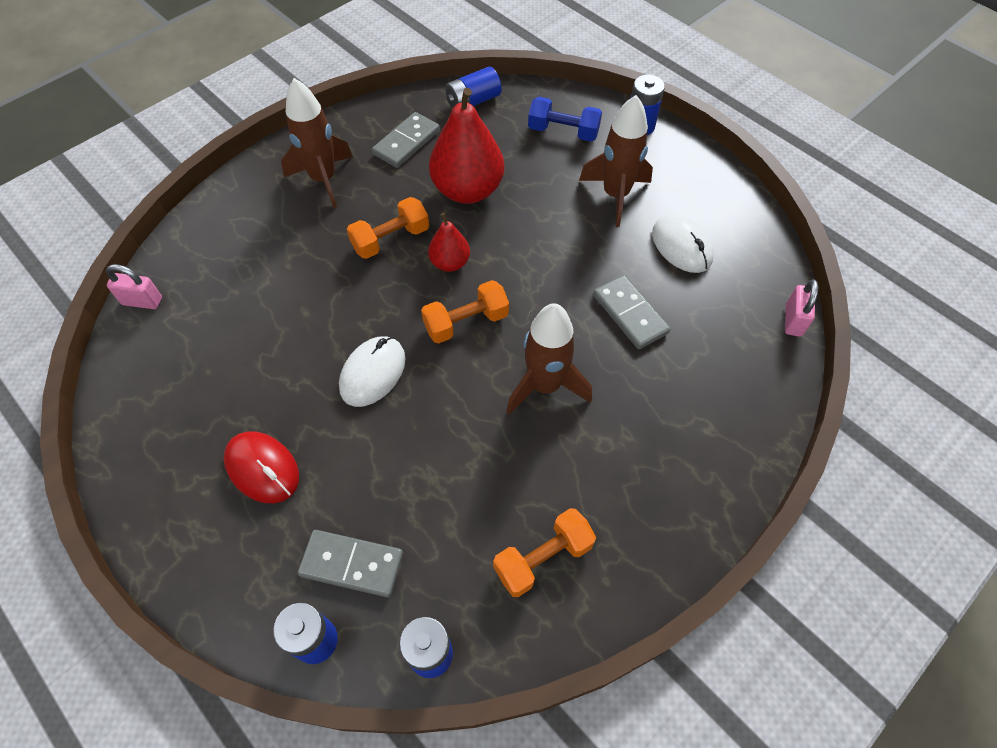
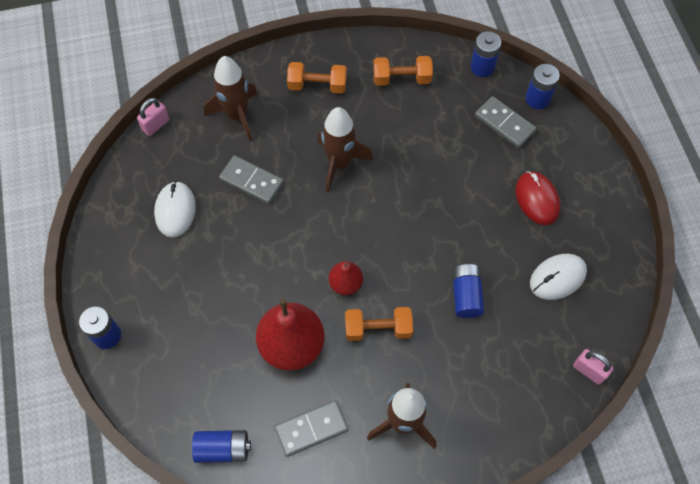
camera: 150 degrees left, 5 degrees up
(310, 312) = (466, 295): none -> blue battery
(373, 373) = (443, 226): white mouse -> white mouse (557, 277)
(466, 322) = (362, 231): orange dumbbell -> orange dumbbell (317, 85)
(563, 132) = (173, 365): blue dumbbell -> none
(615, 195) = (184, 277): brown rocket -> brown rocket (237, 115)
(630, 314) = (251, 181): grey domino -> grey domino turned 60 degrees counterclockwise

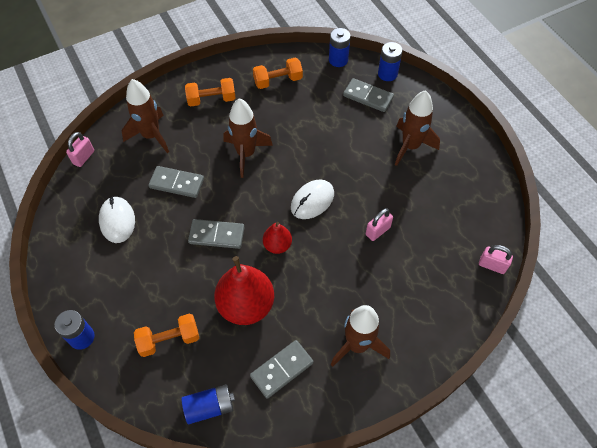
camera: 15 degrees left, 5 degrees down
(280, 255) = (216, 235): none -> grey domino
(378, 329) = (314, 274): orange dumbbell -> orange dumbbell (169, 340)
(466, 295) = (377, 231): blue battery -> pink padlock
(537, 199) = (410, 146): red mouse -> brown rocket
(557, 277) = (445, 201): white mouse -> white mouse (312, 200)

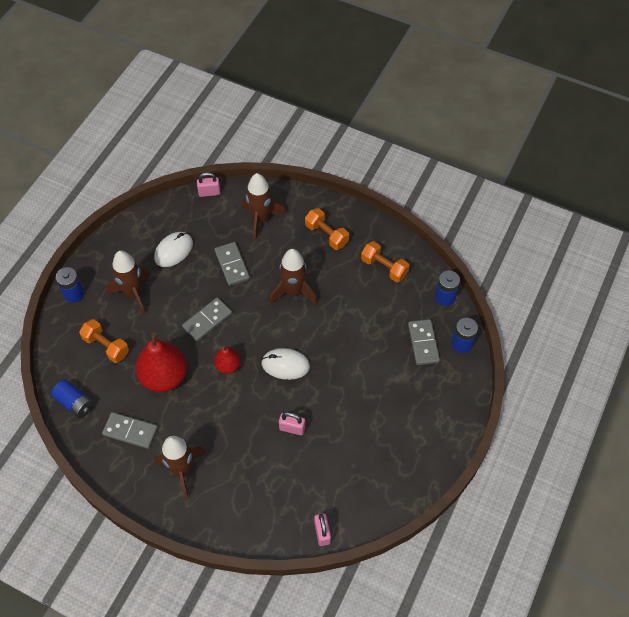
camera: 55 degrees right, 0 degrees up
(216, 235) = (207, 320): grey domino -> grey domino turned 75 degrees clockwise
(410, 146) = (396, 405): brown rocket -> brown rocket (133, 294)

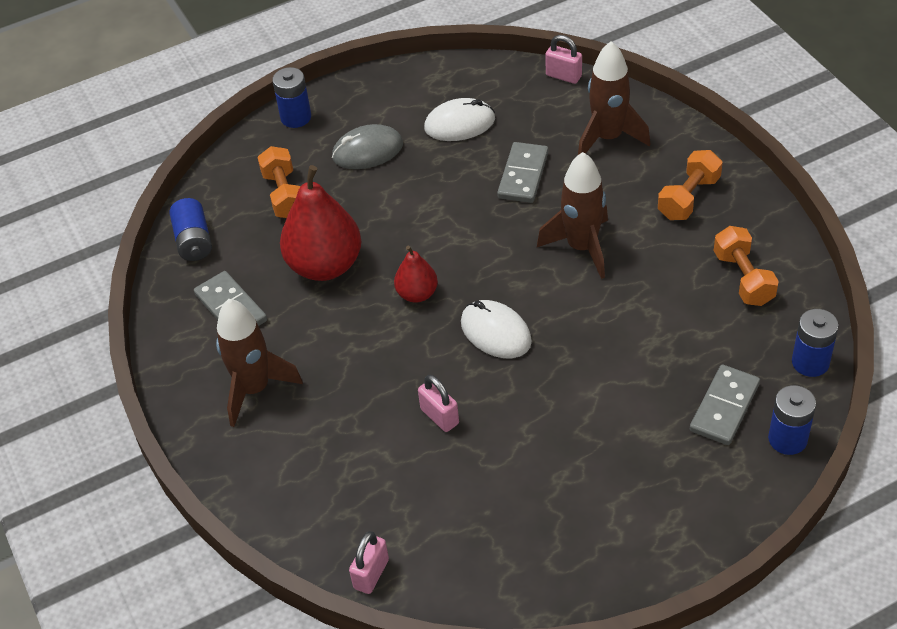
camera: 40 degrees right, 10 degrees down
(133, 294) = (367, 151): brown rocket -> grey mouse
(207, 320) = (435, 226): grey domino -> none
(326, 235) = (688, 197): orange dumbbell -> orange dumbbell turned 45 degrees clockwise

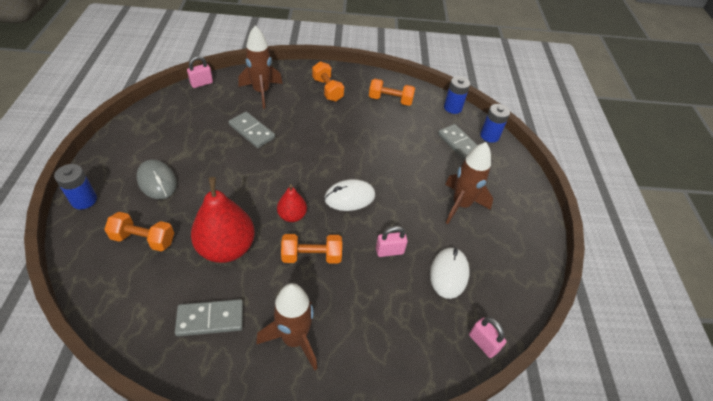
camera: 70 degrees left, 0 degrees up
(193, 241) = (125, 313): blue battery -> none
(367, 151) = (157, 181): grey mouse -> grey mouse turned 45 degrees counterclockwise
(372, 345) = (311, 256): none -> orange dumbbell
(459, 124) = (186, 134): white mouse -> white mouse (449, 274)
(582, 247) = (323, 137): brown rocket -> brown rocket (461, 205)

